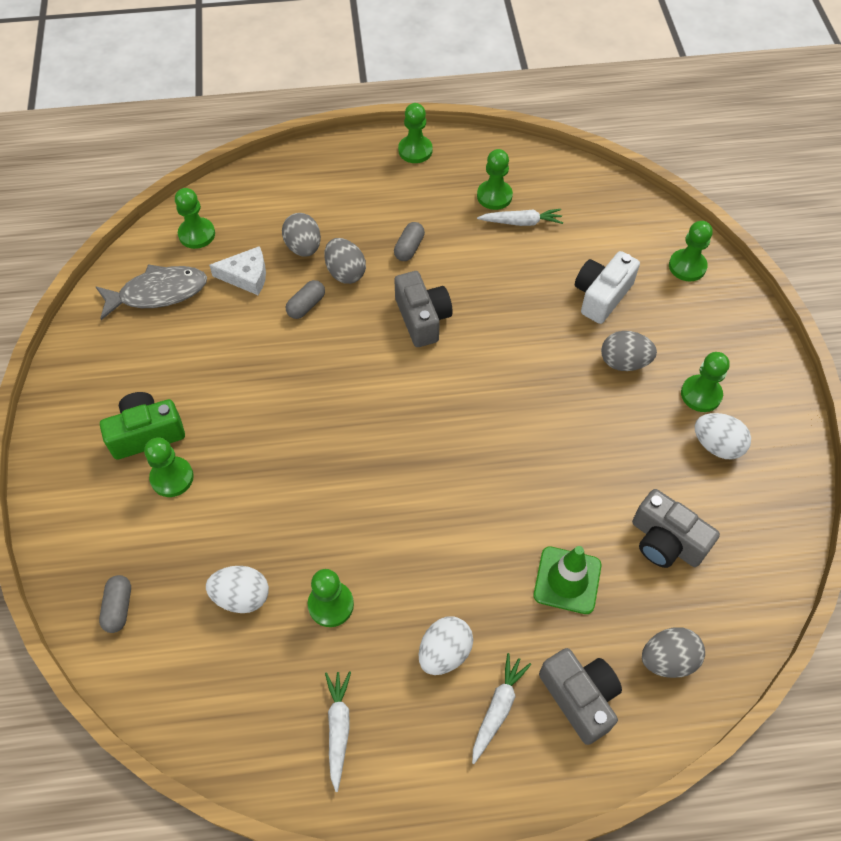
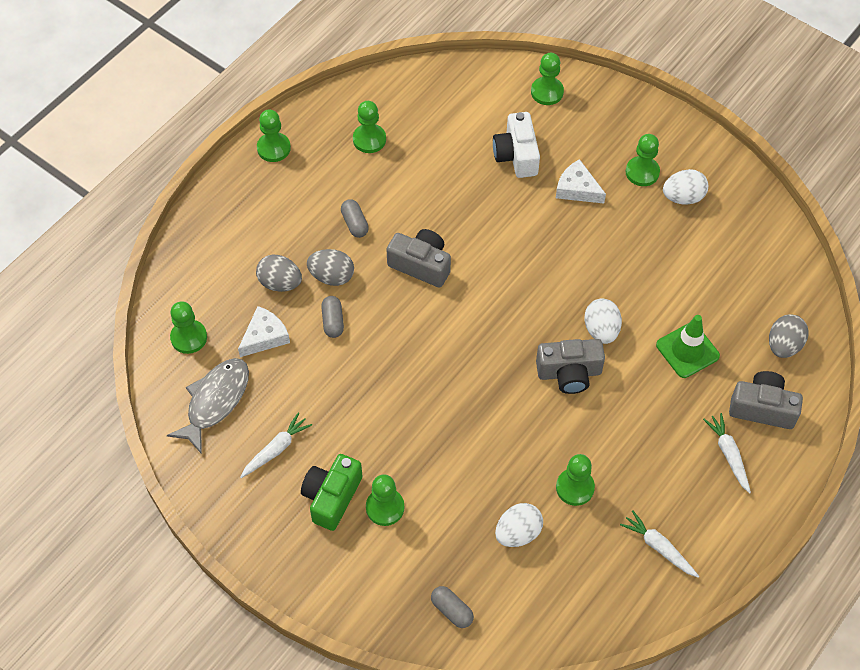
camera: 45 degrees left, 0 degrees up
(444, 652) = (667, 452): white egg -> white egg (601, 330)
(521, 222) = (409, 144): white carrot -> white carrot (276, 449)
(624, 362) = (577, 189): grey egg -> white cheese
(666, 541) = (715, 279): grey camera -> grey camera (569, 373)

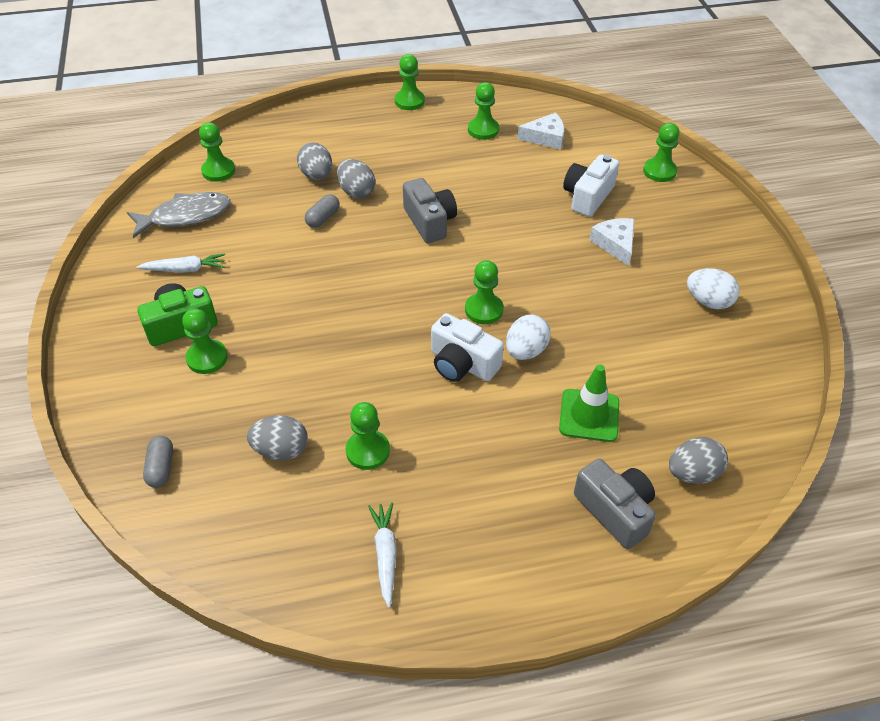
camera: 40 degrees right, 10 degrees down
(264, 336) = (266, 199): white cheese -> white cheese (546, 137)
(355, 223) = (412, 171): grey capsule -> none
(518, 533) = (281, 450): white egg -> grey egg
(569, 373) = (462, 364): grey camera -> white camera
(642, 172) = (687, 264): green pawn -> green pawn (484, 310)
(728, 454) = (538, 526): white carrot -> none

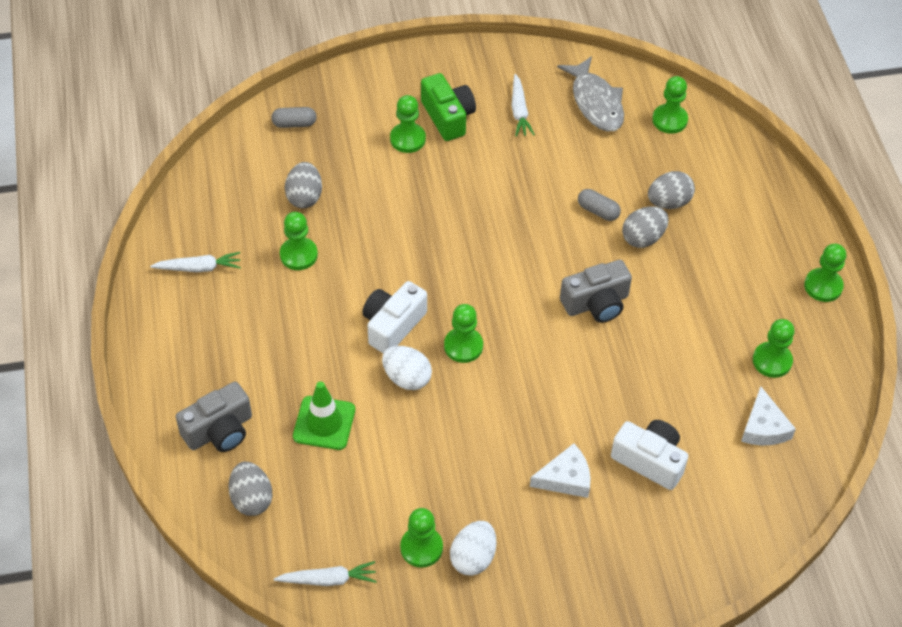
camera: 90 degrees right, 5 degrees up
(659, 171) = (705, 547): green pawn -> green pawn (421, 548)
(763, 403) = (328, 579): none -> white carrot

